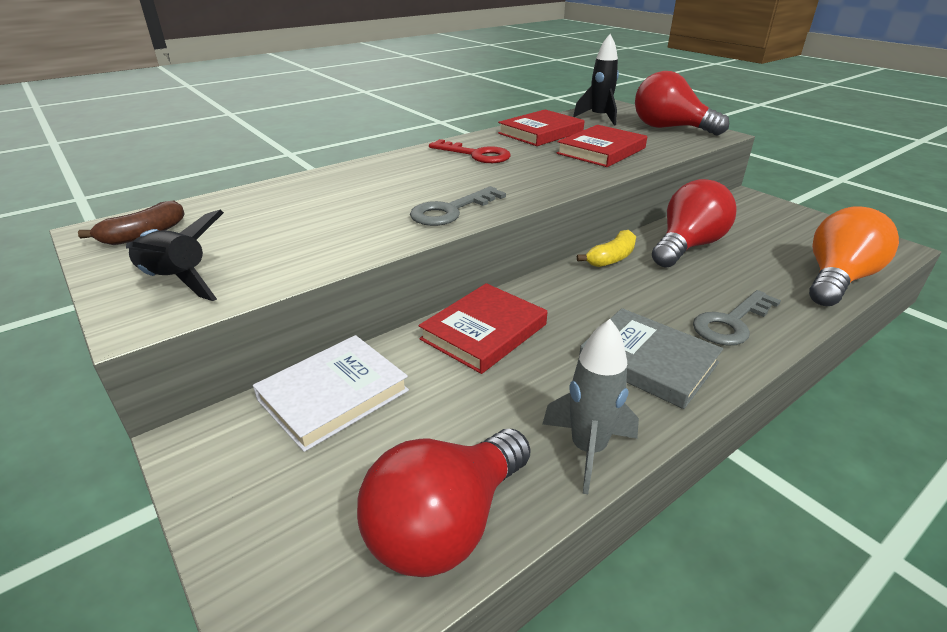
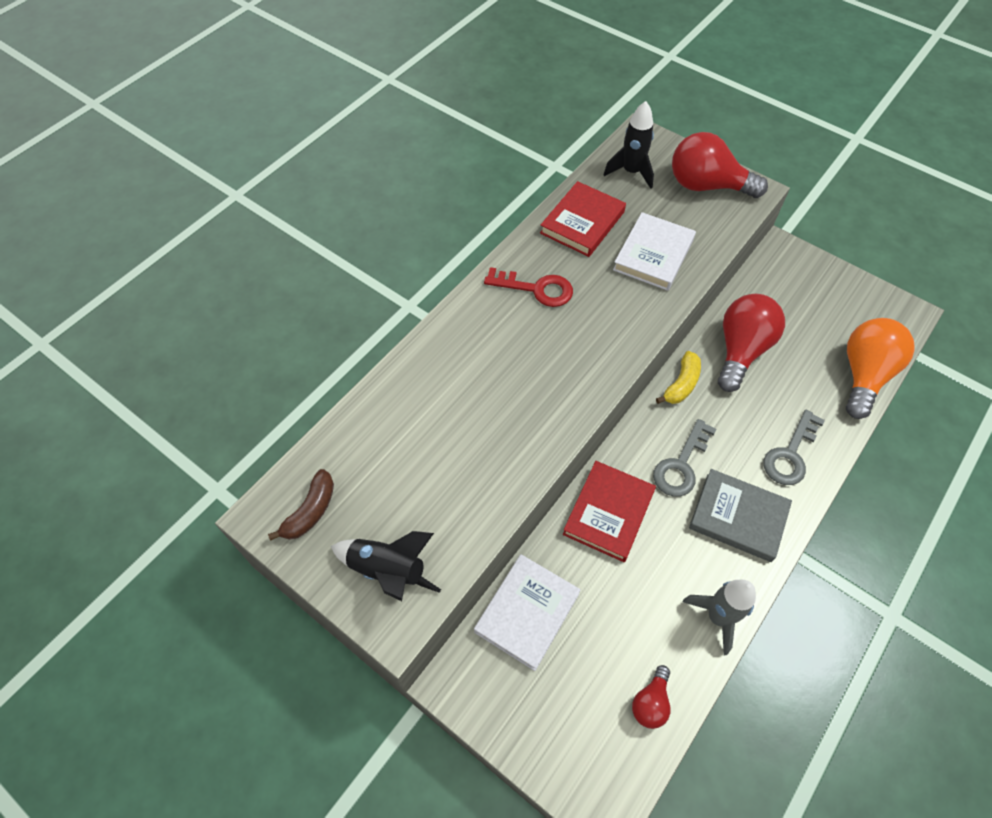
camera: 15 degrees left, 25 degrees up
(446, 524) = (650, 702): red light bulb -> red light bulb, size x0.49
(450, 211) = (557, 407): grey key -> grey key (681, 465)
(601, 151) = (653, 255): red book -> white book

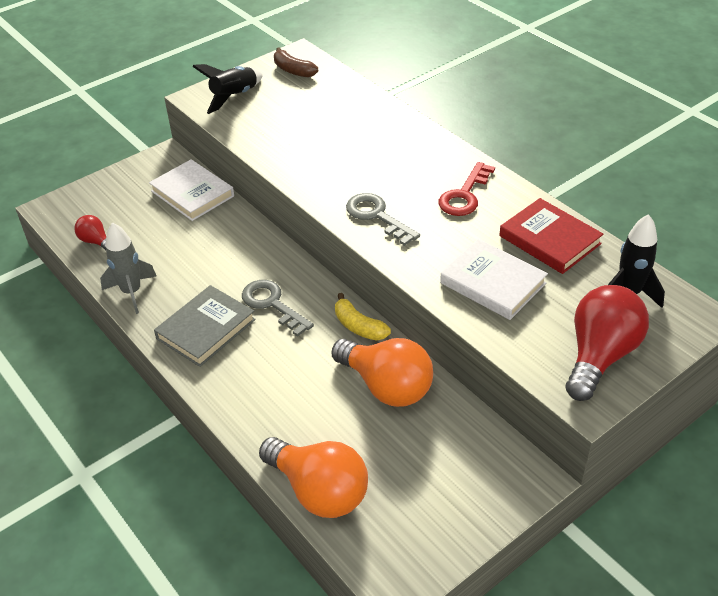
camera: 105 degrees right, 15 degrees down
(608, 512) = (248, 249): red book -> none
(741, 350) = (386, 386): red light bulb -> orange light bulb
(790, 454) = (249, 387): grey key -> grey key (377, 216)

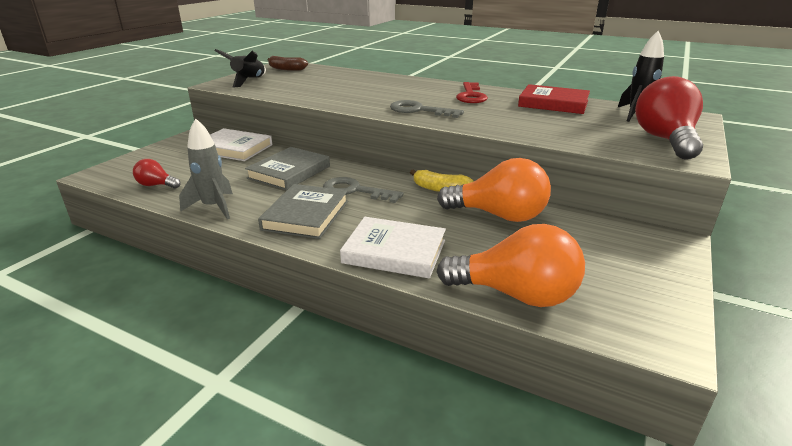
camera: 25 degrees left, 15 degrees down
(226, 253) = (289, 172): none -> grey book
(493, 283) = (543, 124): white book -> white book (394, 251)

